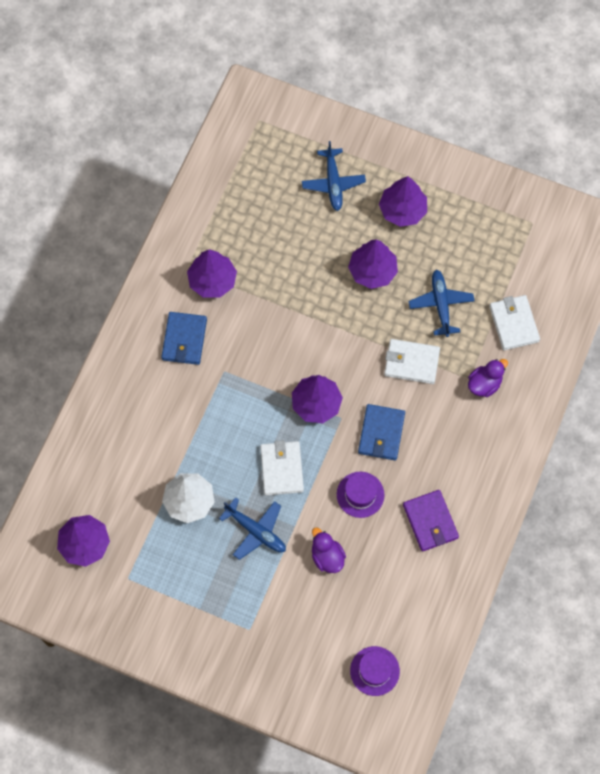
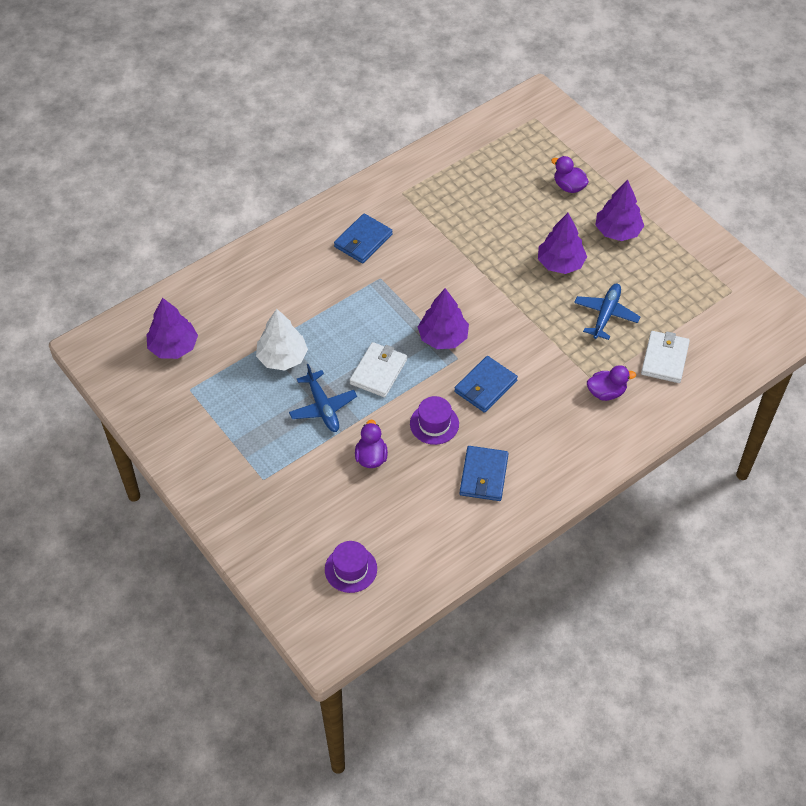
camera: 30 degrees right, 15 degrees down
(212, 280) = (416, 210): purple tree -> none
(333, 183) = (569, 186): blue plane -> purple duck
(411, 362) = (549, 346): white wallet -> none
(430, 521) = (483, 475): purple wallet -> blue wallet

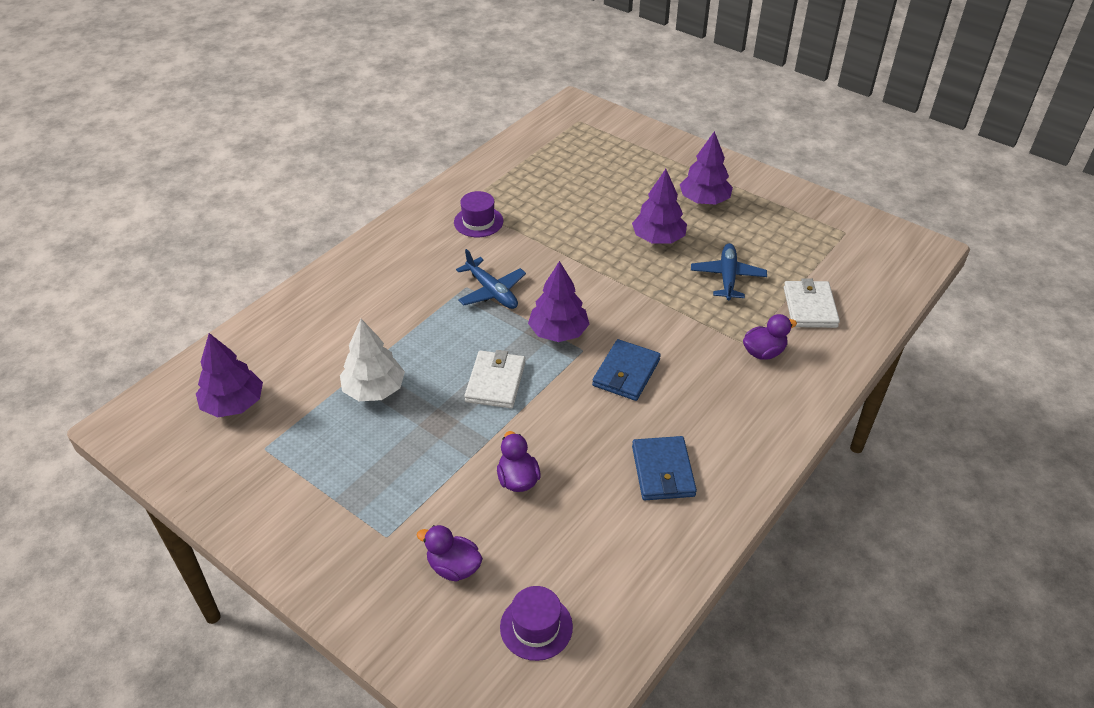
camera: 15 degrees left, 10 degrees down
(322, 407) = (439, 434): blue plane -> blue plane (491, 291)
(363, 240) = (435, 255): blue wallet -> none
(434, 424) = (581, 425): purple hat -> purple hat (478, 222)
(569, 186) = (637, 171): purple duck -> purple duck (453, 567)

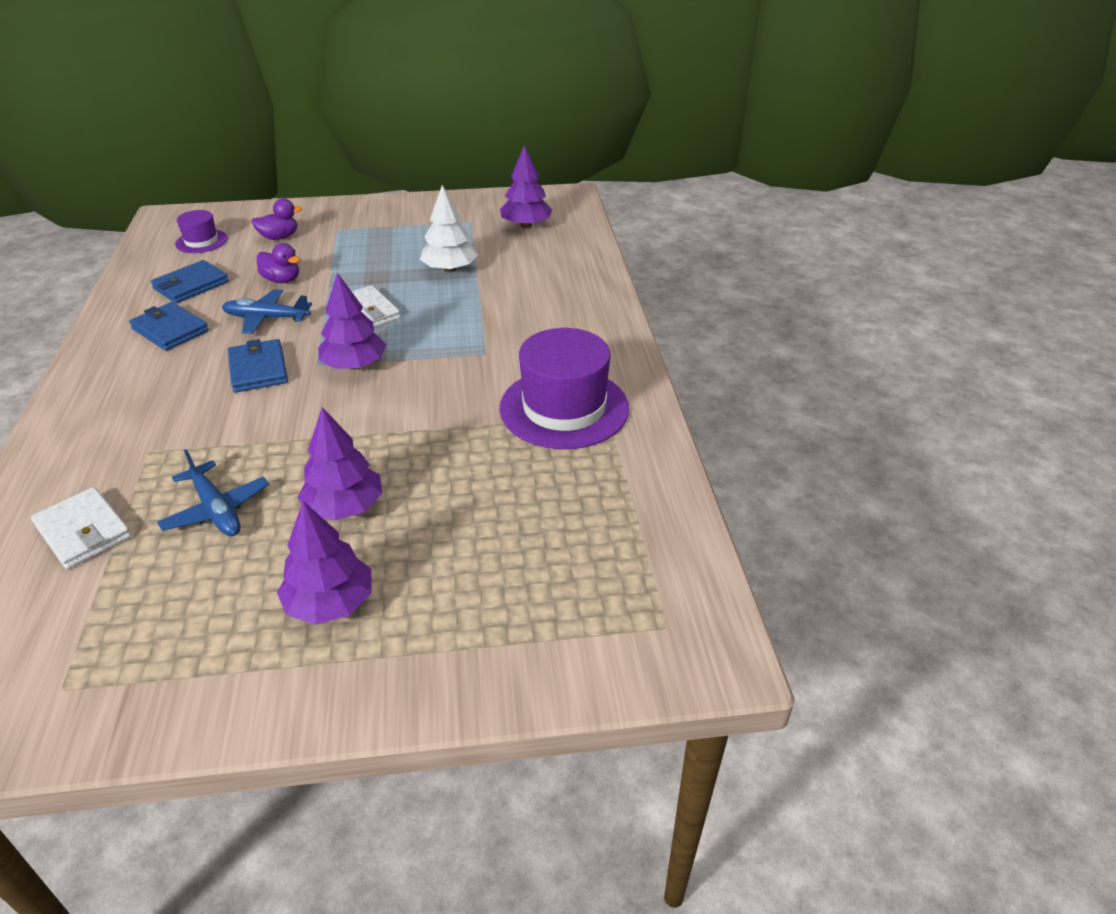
camera: 135 degrees right, 5 degrees down
(478, 222) = (564, 408): purple hat -> purple hat, size x1.96
(491, 291) = (457, 362): blue plane -> blue plane (267, 318)
(603, 534) = (191, 285): none -> blue wallet
(763, 352) = (123, 453): purple duck -> none

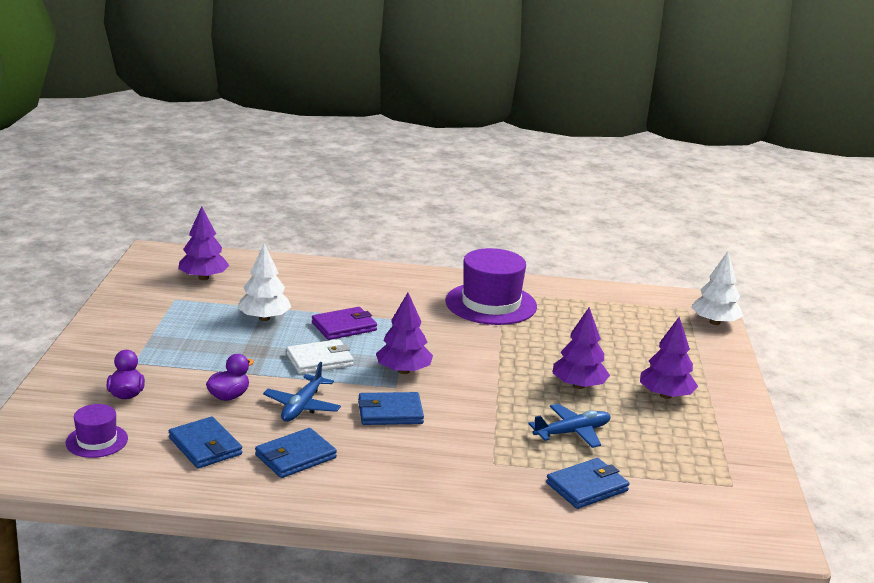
camera: 80 degrees left, 15 degrees down
(83, 531) = (587, 487): white wallet -> blue wallet
(449, 315) = (344, 327): none -> purple wallet
(627, 670) = (714, 322): none -> white tree

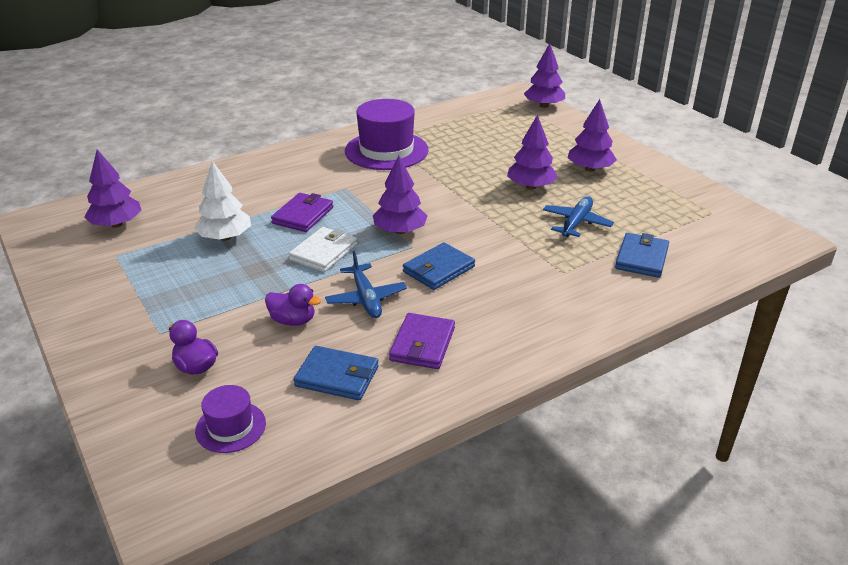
camera: 35 degrees left, 10 degrees up
(229, 396) = (293, 320): purple duck -> purple duck turned 105 degrees clockwise
(295, 456) = (422, 344): blue wallet -> purple wallet
(714, 322) = (543, 106): white tree -> purple tree

